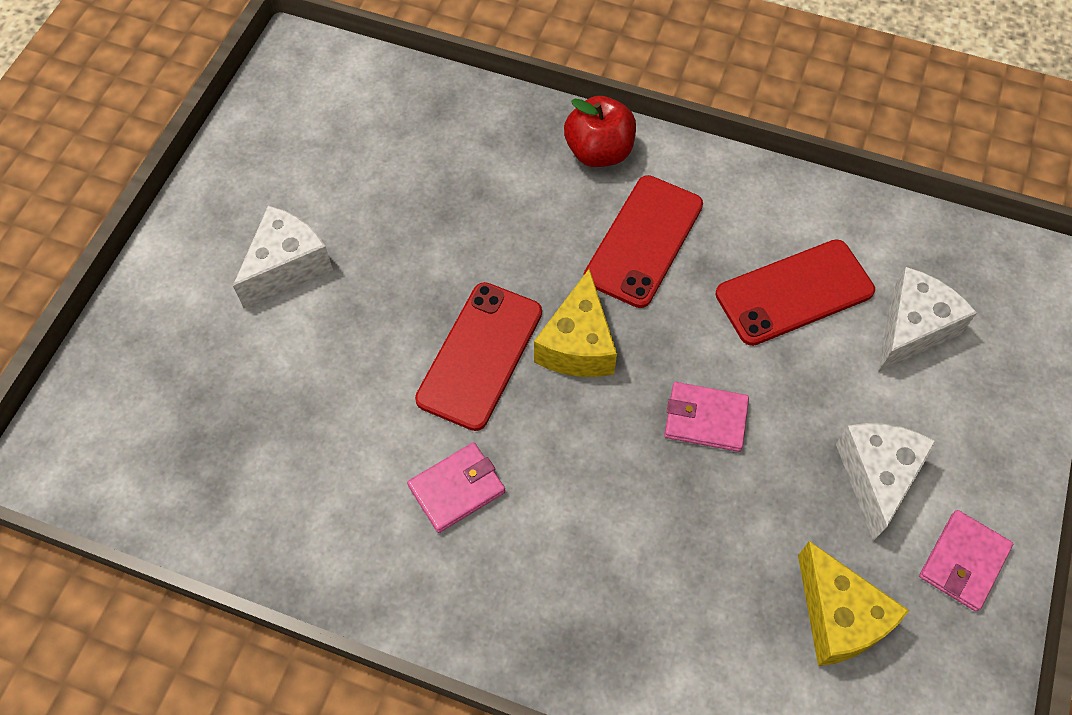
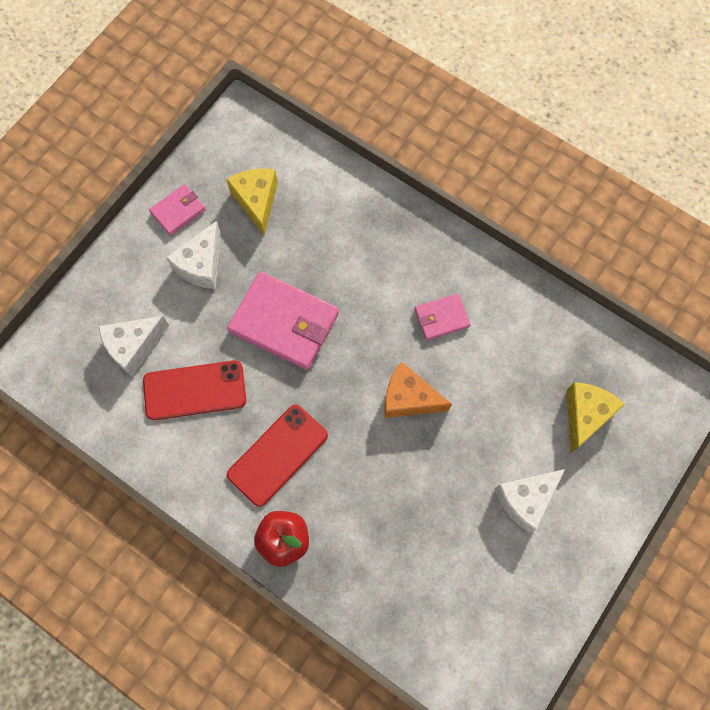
camera: 165 degrees left, 10 degrees up
(480, 355) = (409, 398): red phone -> orange cheese
(578, 345) = (345, 390): yellow cheese -> yellow cheese (585, 415)
(705, 419) = (284, 322): pink wallet -> pink wallet, size x1.92

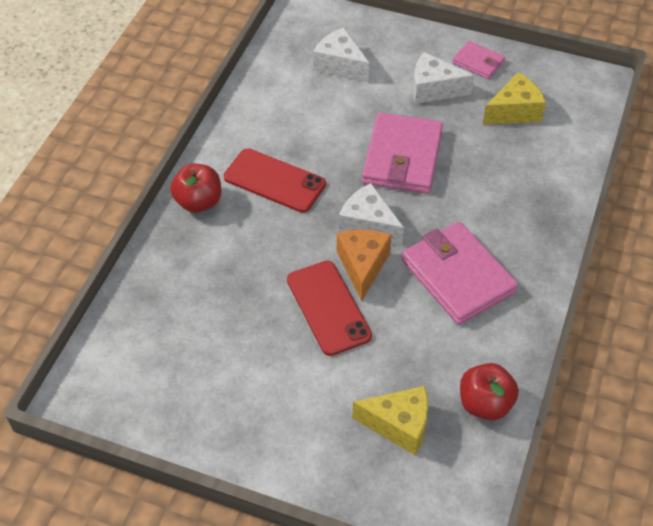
camera: 75 degrees right, 20 degrees down
(195, 390) = (315, 112): red phone -> red phone (328, 308)
(441, 318) = (458, 276): pink wallet -> pink wallet, size x1.92
(525, 499) = (289, 385): white cheese -> white cheese (368, 225)
(578, 339) = (485, 404): none -> red apple

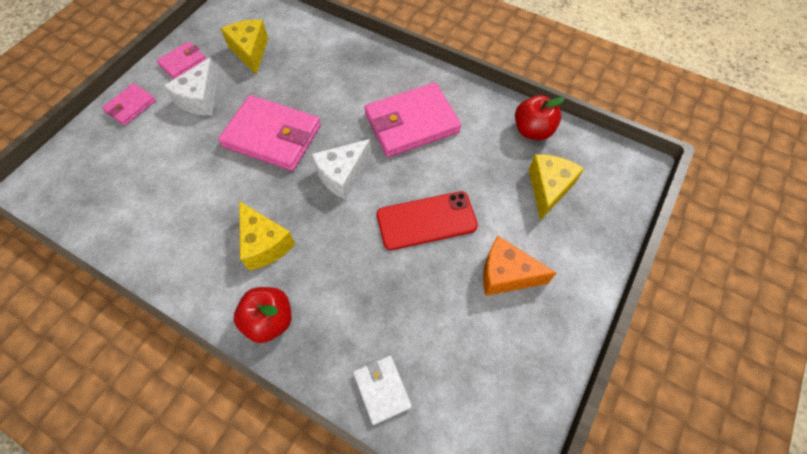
camera: 80 degrees left, 10 degrees up
(144, 296) = (382, 390): none -> white wallet
(274, 181) = (265, 244): red phone -> yellow cheese
(340, 65) = (134, 164): white cheese -> none
(362, 266) = (387, 187): orange cheese -> orange cheese (506, 275)
(407, 42) = (131, 106): none -> pink wallet

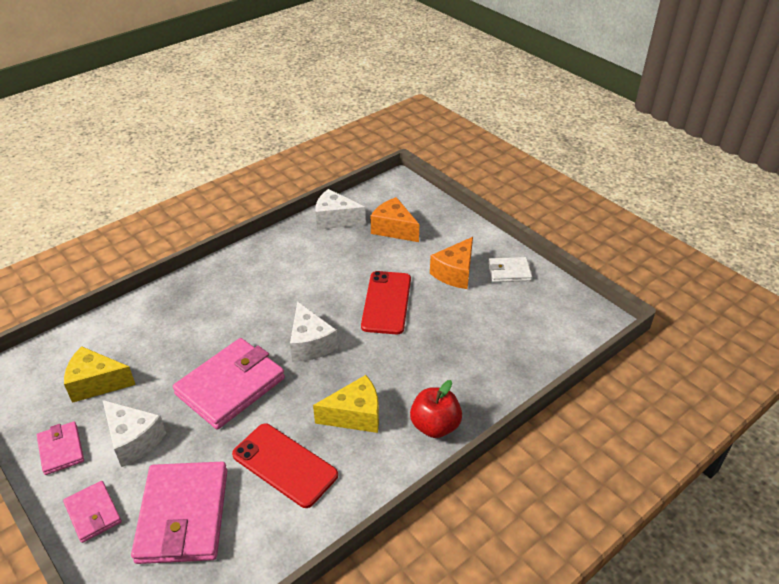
camera: 70 degrees left, 20 degrees down
(196, 209) = (285, 465): none -> red phone
(382, 390) = (520, 366): white wallet -> white wallet (509, 272)
(411, 123) = (281, 285): pink wallet -> pink wallet (183, 515)
(532, 130) = (335, 220): red apple -> white cheese
(548, 189) = (393, 229): yellow cheese -> orange cheese

